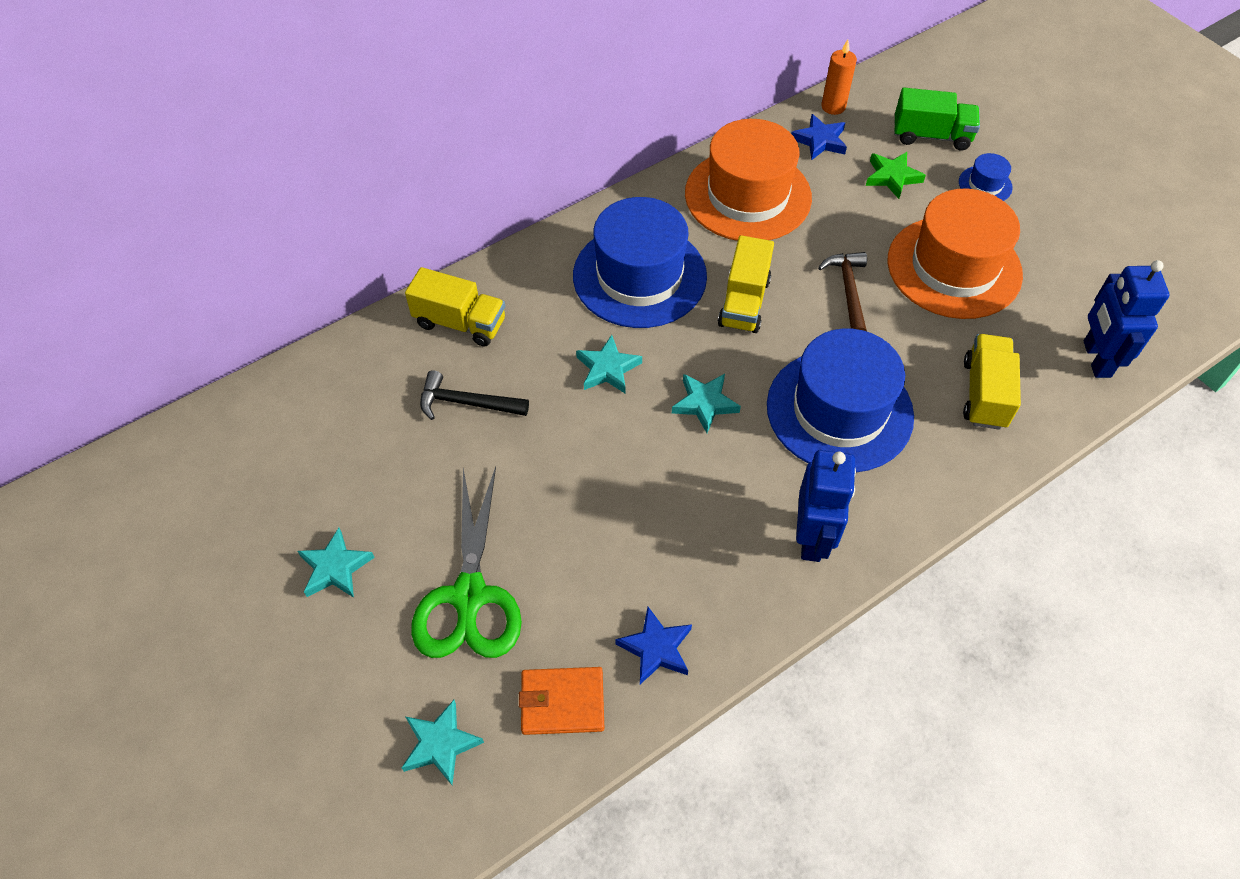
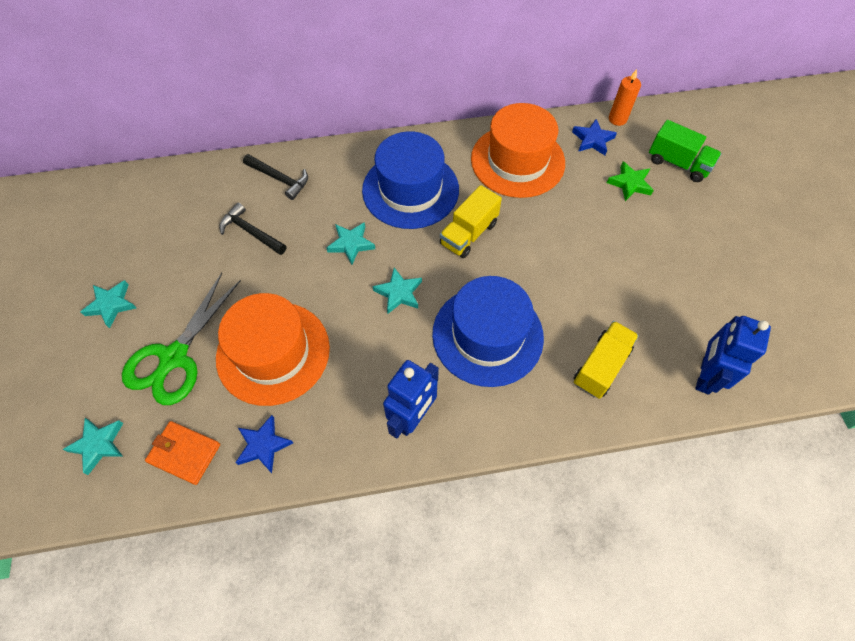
camera: 25 degrees right, 5 degrees up
(460, 323) = (279, 179): yellow truck -> black hammer
(848, 291) = (546, 253): brown hammer -> none
(954, 267) = (635, 265): orange hat -> orange hat (273, 352)
(985, 185) = (697, 213): blue hat -> none

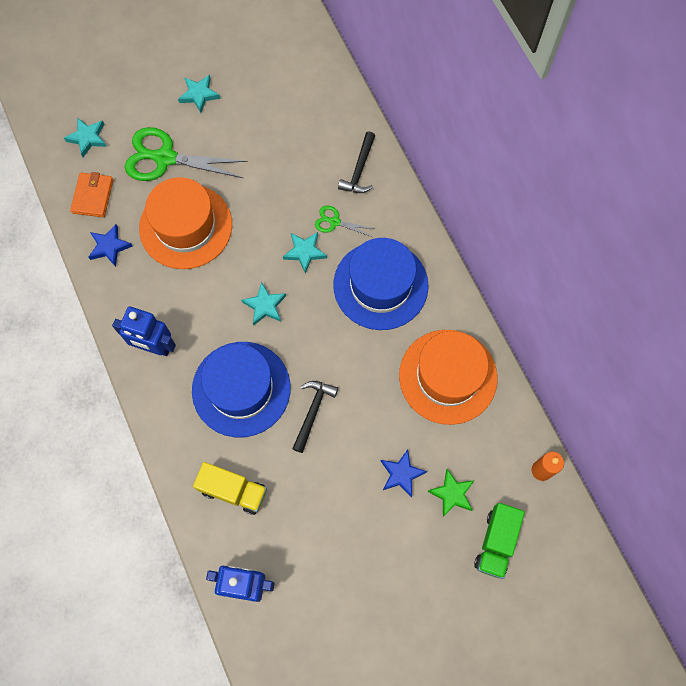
camera: 75 degrees right, 10 degrees up
(251, 232) = (295, 168): black hammer -> black hammer (312, 412)
(327, 211) = (334, 222): none -> green scissors
(468, 234) = (344, 349): yellow truck -> none
(592, 140) = (501, 447): blue star -> blue star (401, 474)

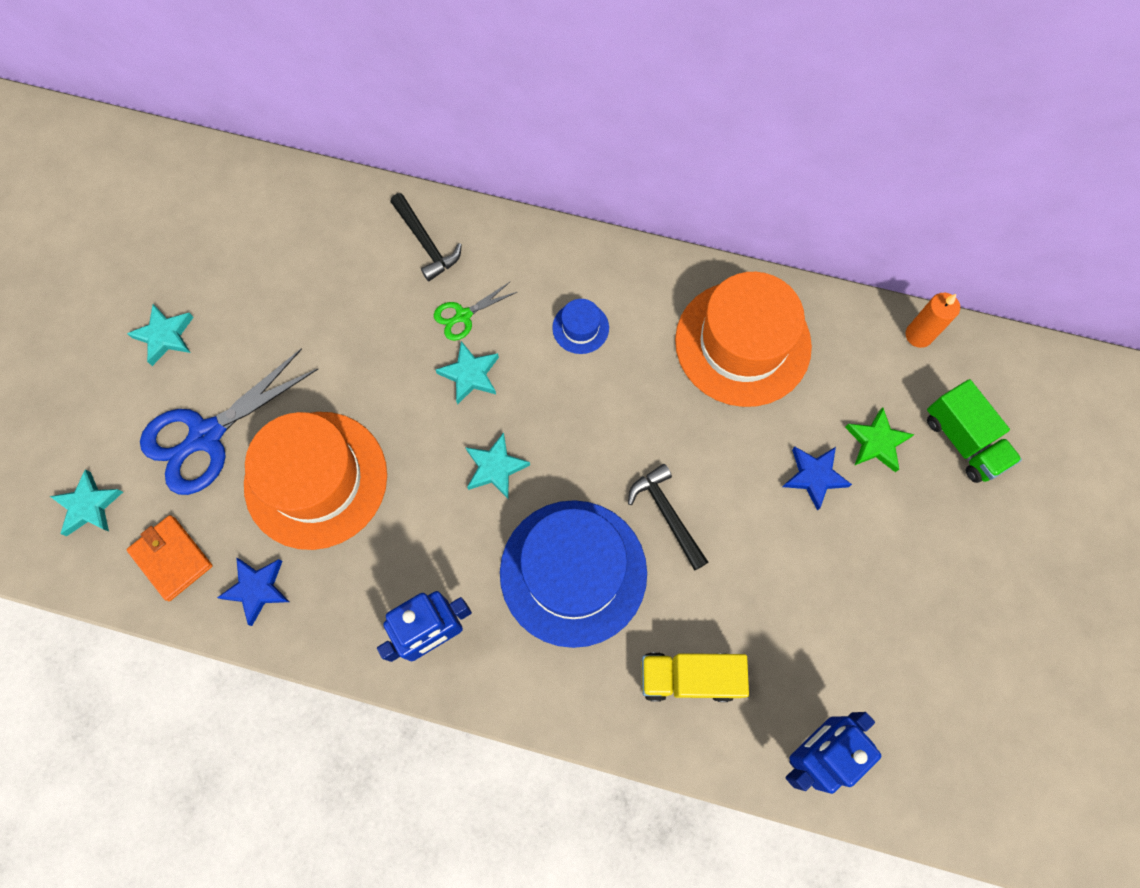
camera: 50 degrees left, 0 degrees up
(165, 158) = (206, 436): green scissors -> blue scissors
(233, 491) = (689, 677): yellow truck -> yellow truck turned 150 degrees counterclockwise
(380, 285) = (580, 328): blue hat -> blue hat, size x0.42

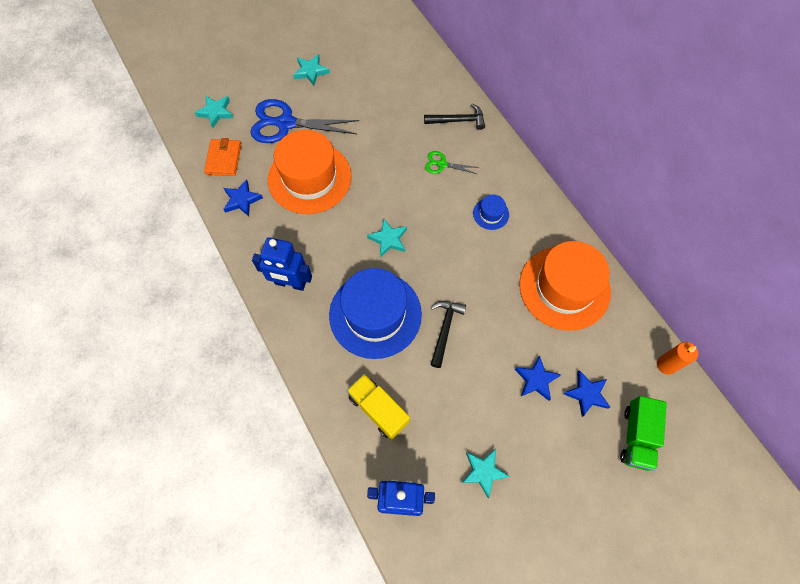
camera: 45 degrees right, 5 degrees down
(426, 243) = (458, 120): black hammer -> black hammer turned 105 degrees counterclockwise
(470, 374) = (419, 191): turquoise star -> turquoise star (483, 472)
(876, 442) = (586, 394): green star -> blue star

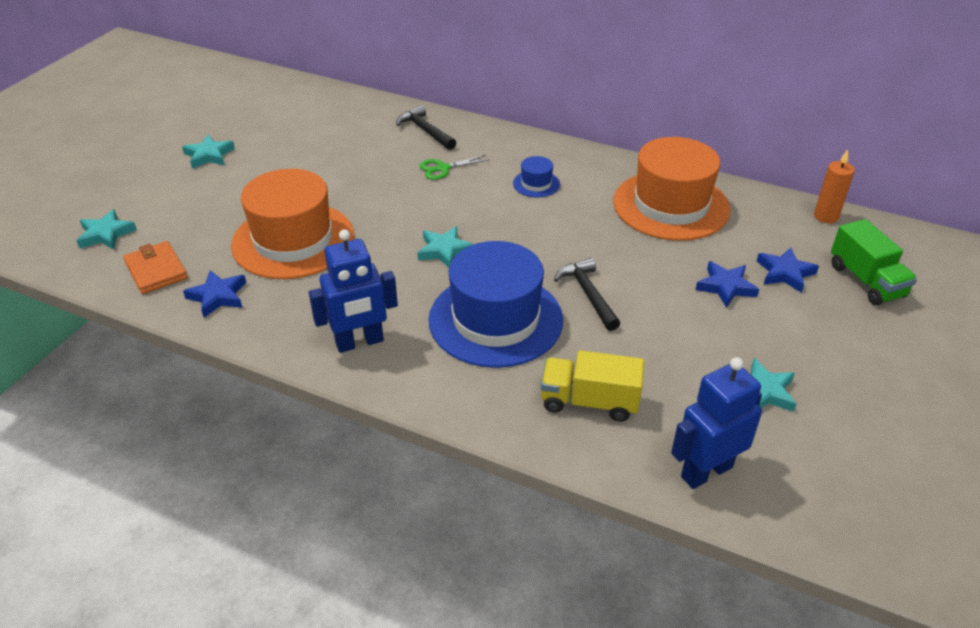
camera: 35 degrees left, 25 degrees down
(285, 123) = (216, 208): blue scissors -> none
(458, 120) = (425, 131): black hammer -> black hammer turned 90 degrees counterclockwise

